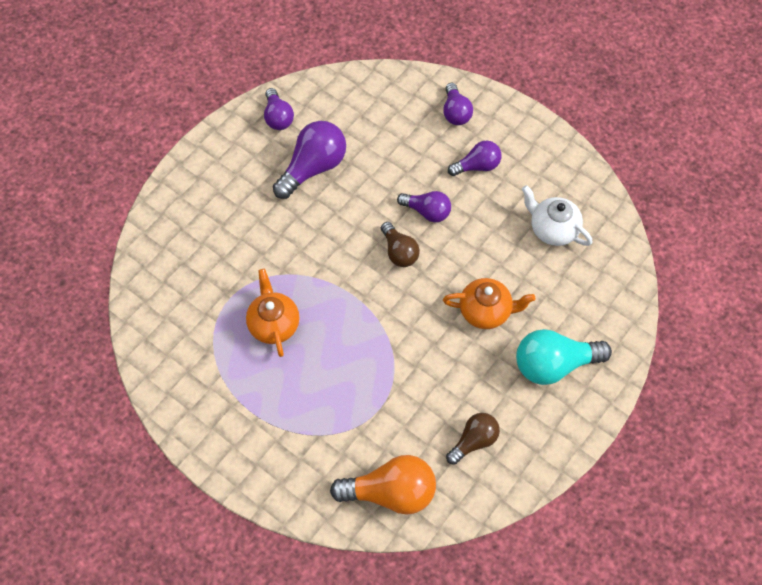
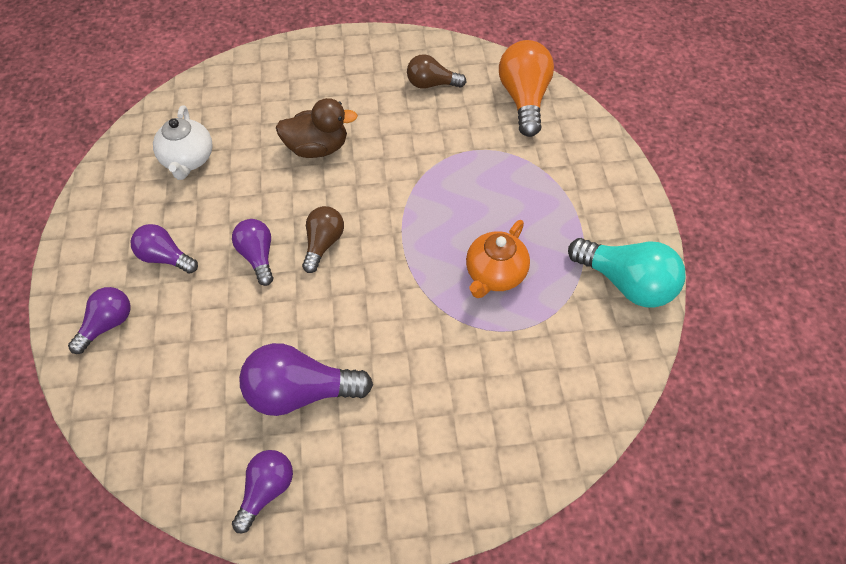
camera: 135 degrees left, 5 degrees down
(390, 492) = (524, 99): orange light bulb -> orange light bulb turned 45 degrees clockwise
(486, 311) = (317, 148): orange teapot -> brown duck
(554, 364) = (319, 82): turquoise light bulb -> turquoise light bulb (626, 283)

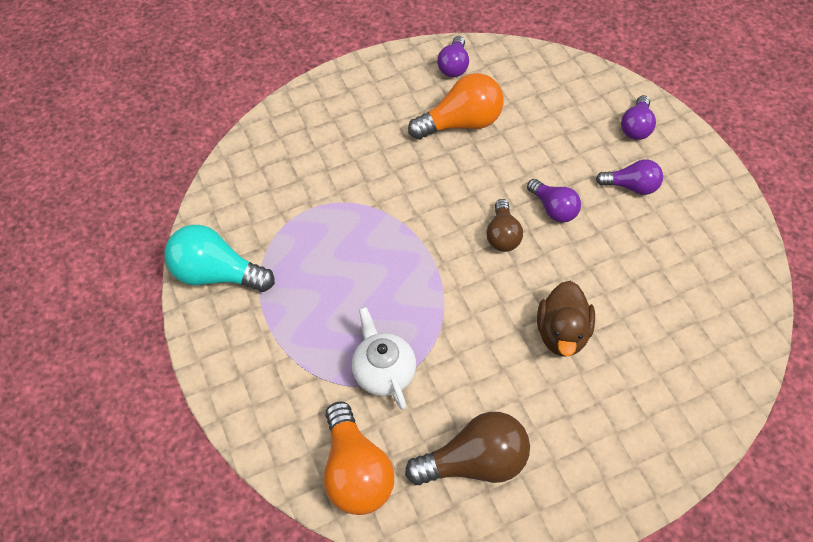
camera: 165 degrees right, 0 degrees up
(188, 160) = (683, 282): white teapot -> white teapot (384, 372)
(300, 392) = (461, 123): purple light bulb -> orange light bulb
(317, 148) = (562, 333): brown duck -> brown duck turned 60 degrees counterclockwise
(431, 84) = (475, 462): brown light bulb -> brown light bulb, size x1.63
(495, 274) = (338, 250): orange teapot -> none

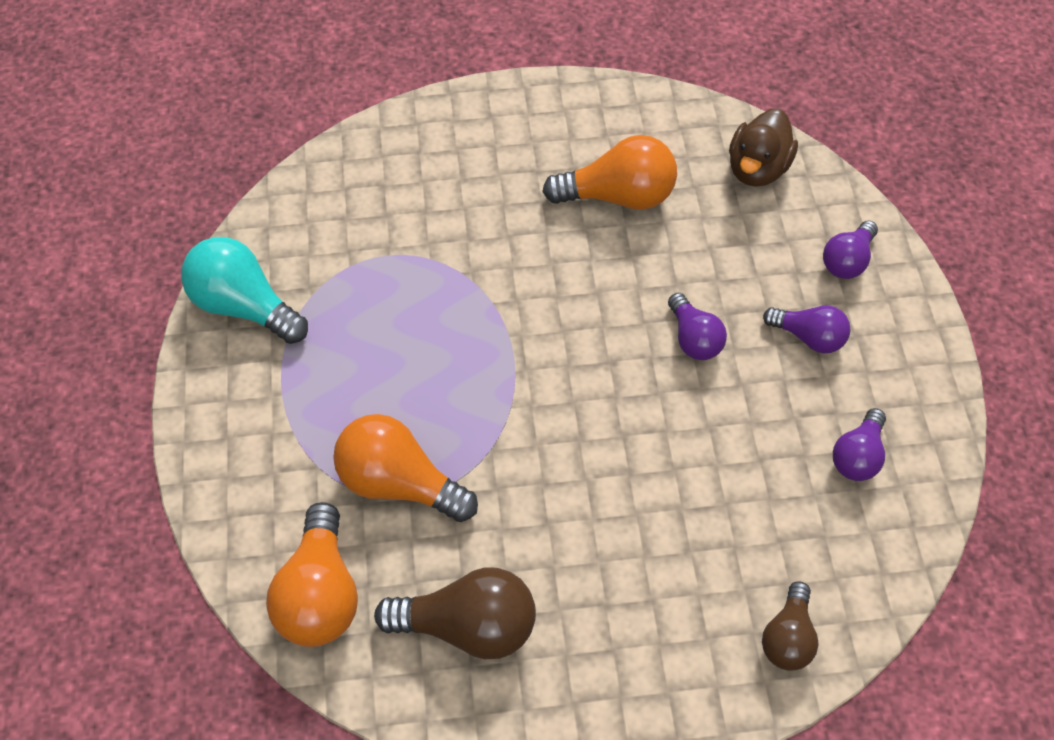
camera: 15 degrees right, 0 degrees up
(384, 372) = (399, 483): white teapot -> orange light bulb
(454, 66) = (638, 119): purple light bulb -> purple light bulb (857, 456)
(502, 235) = (614, 355): brown light bulb -> brown light bulb (788, 637)
(562, 333) = (641, 500): brown duck -> brown duck (757, 169)

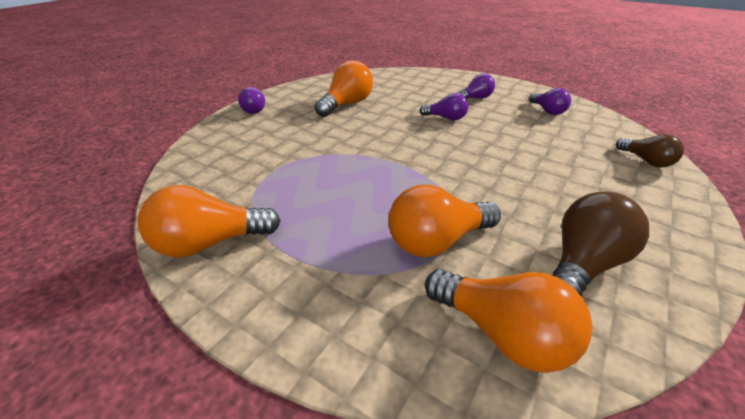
camera: 50 degrees left, 20 degrees down
(244, 306) = (210, 243): turquoise light bulb -> orange light bulb
(757, 169) = (381, 78): brown duck -> none
(847, 261) = (447, 80): purple light bulb -> purple light bulb (254, 109)

